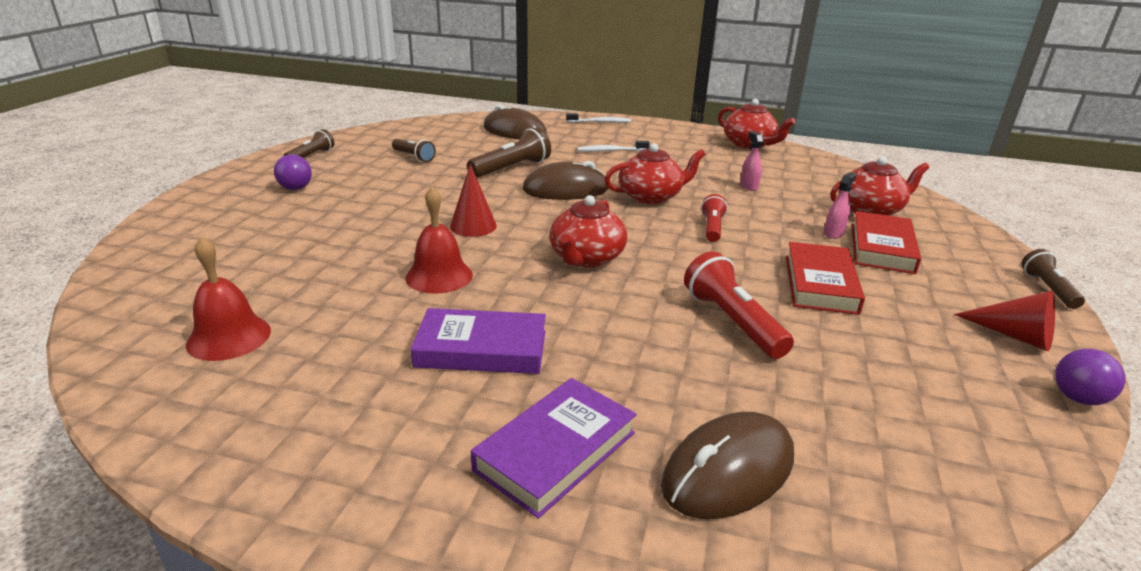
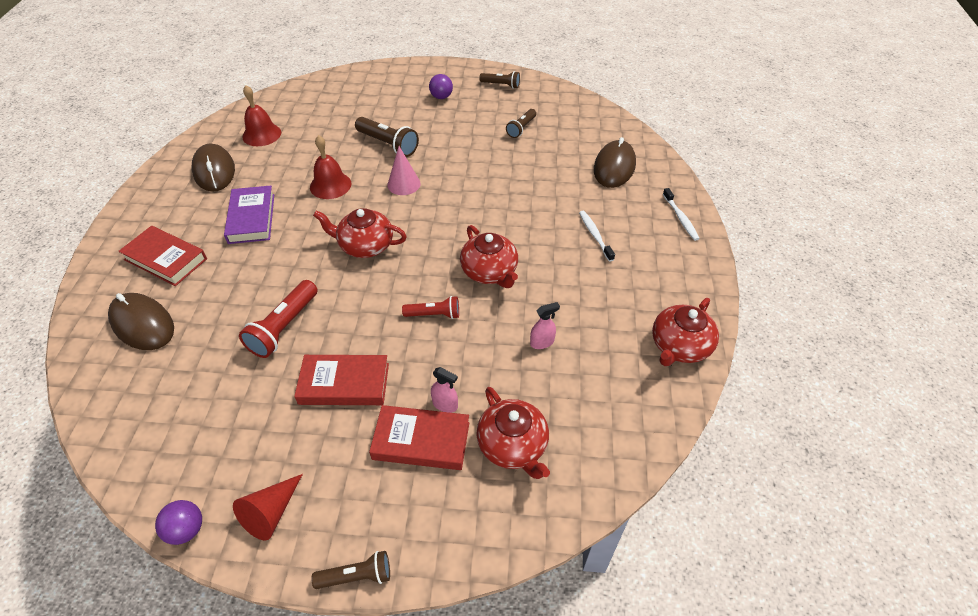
camera: 80 degrees right, 20 degrees up
(473, 226) = (404, 184): red cone -> pink cone
(511, 168) = (519, 182): brown flashlight -> brown flashlight (388, 144)
(555, 451) = (166, 259): purple book -> red book
(565, 189) = (486, 219): brown mouse -> brown mouse (214, 171)
(732, 322) = (284, 327): red flashlight -> red flashlight turned 150 degrees clockwise

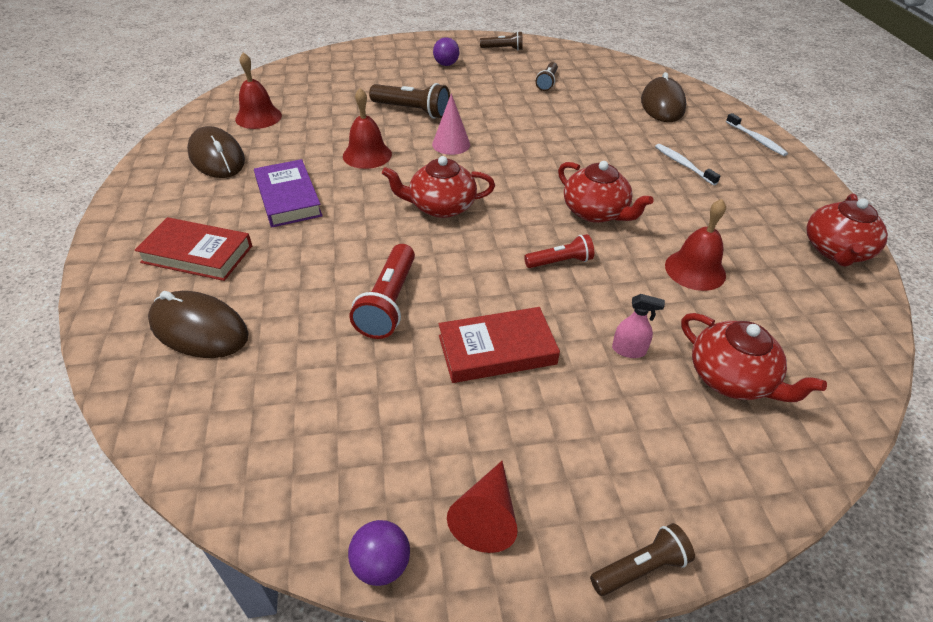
camera: 15 degrees left, 5 degrees down
(421, 441) = (625, 394): red book -> none
(542, 342) = (695, 270): pink spray bottle -> red bell

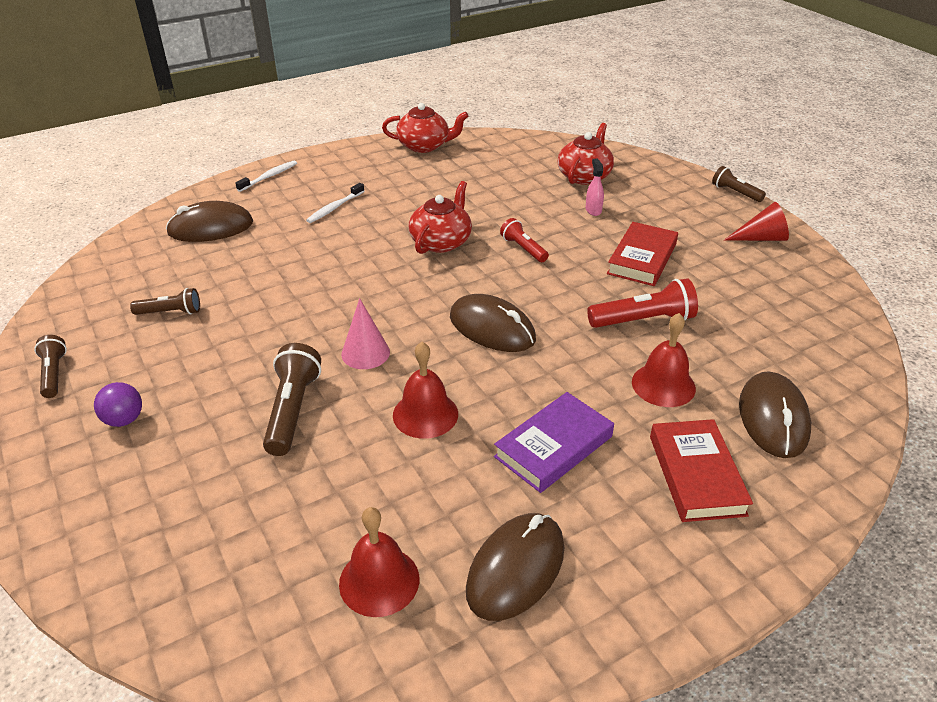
camera: 110 degrees left, 5 degrees down
(381, 564) = (825, 264): purple ball -> none
(441, 207) = (492, 328): red teapot -> brown mouse
(497, 350) = (642, 259): red book -> red book turned 60 degrees clockwise
(695, 270) = (487, 193): red bell -> red bell (663, 385)

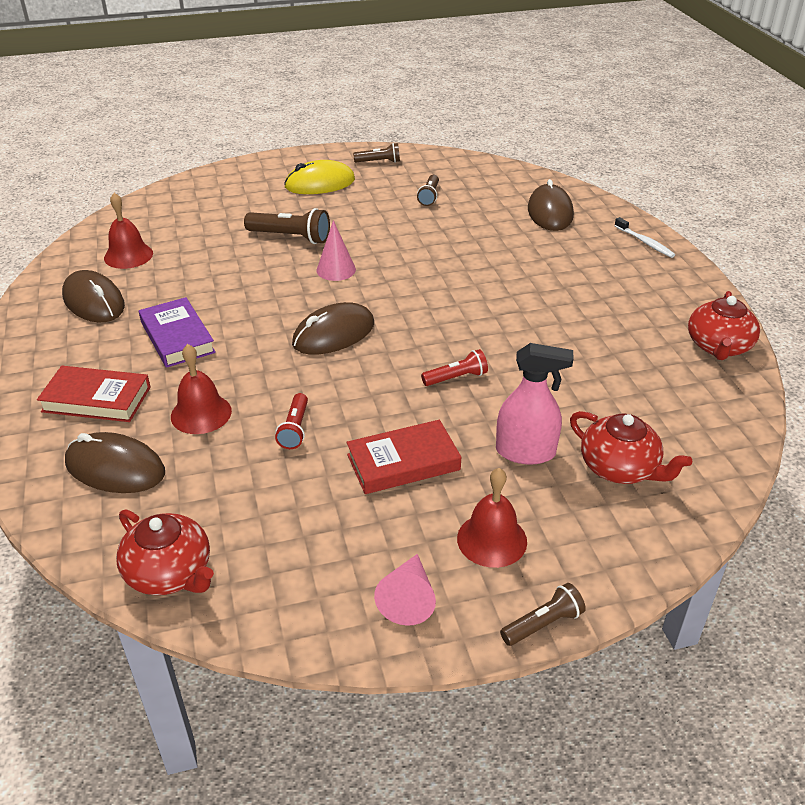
camera: 105 degrees right, 0 degrees up
(124, 420) = (320, 183): purple ball -> yellow mouse
(335, 208) = (572, 273): white toothbrush -> none
(425, 414) = (250, 287): red bell -> red bell (492, 540)
(441, 242) = (488, 327): red teapot -> red teapot (170, 573)
(593, 210) = (525, 452): pink spray bottle -> pink spray bottle, size x1.89
(642, 259) = (403, 462): red book -> red book turned 60 degrees counterclockwise
(643, 320) = (295, 429): red flashlight -> red flashlight, size x0.63
(761, 238) = (408, 598): red cone -> pink cone

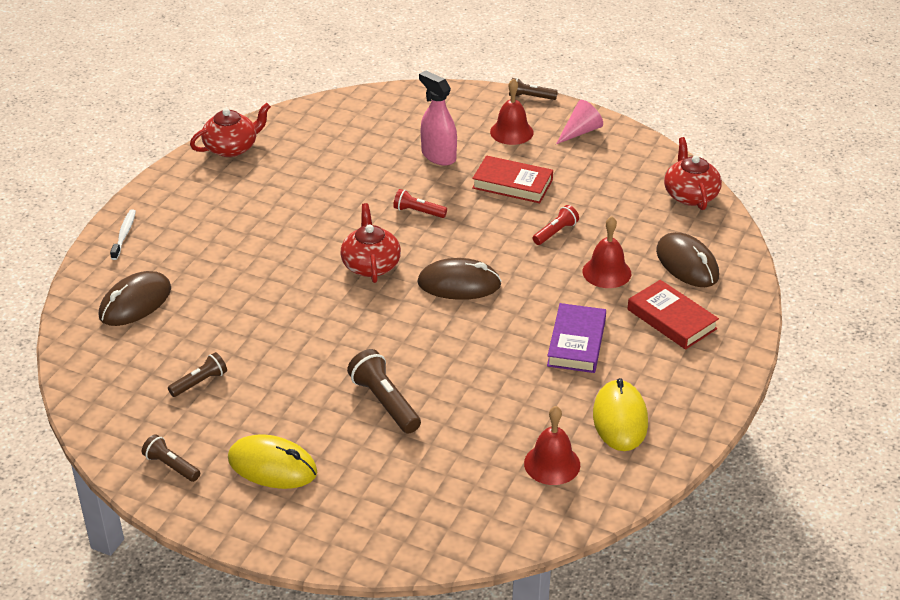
camera: 140 degrees left, 0 degrees up
(94, 301) = (620, 419): brown mouse -> yellow mouse
(336, 270) = (389, 342): pink cone -> none
(620, 468) = (401, 126): red teapot -> red teapot (371, 265)

